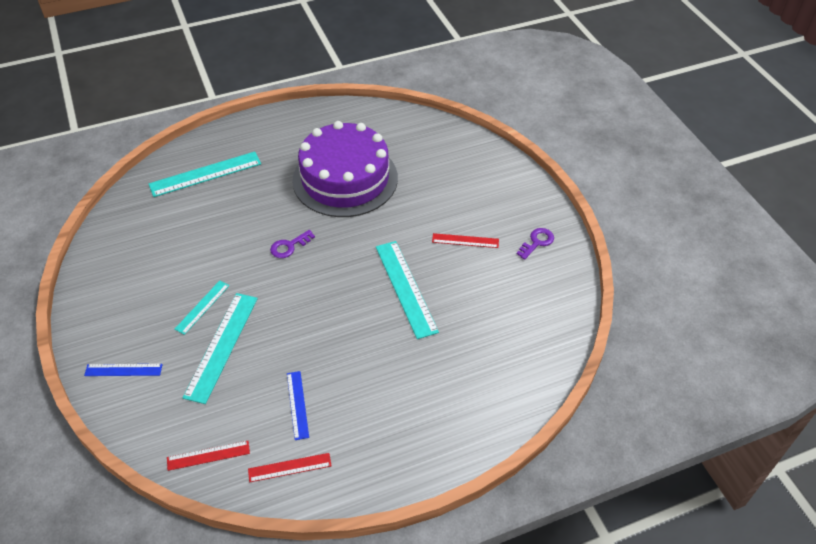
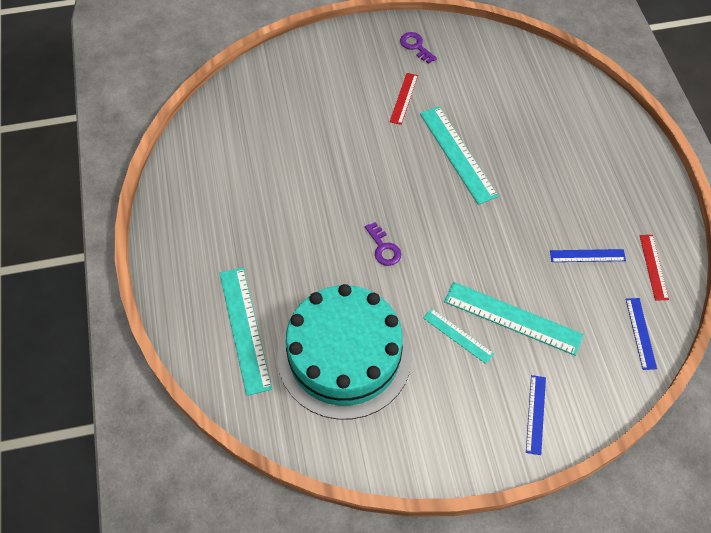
camera: 80 degrees left, 10 degrees up
(183, 234) = (344, 355): none -> turquoise cake
(208, 455) = (641, 333): red ruler -> blue ruler
(345, 179) = (290, 187): purple cake -> none
(405, 288) = (457, 154): turquoise ruler -> turquoise ruler turned 75 degrees clockwise

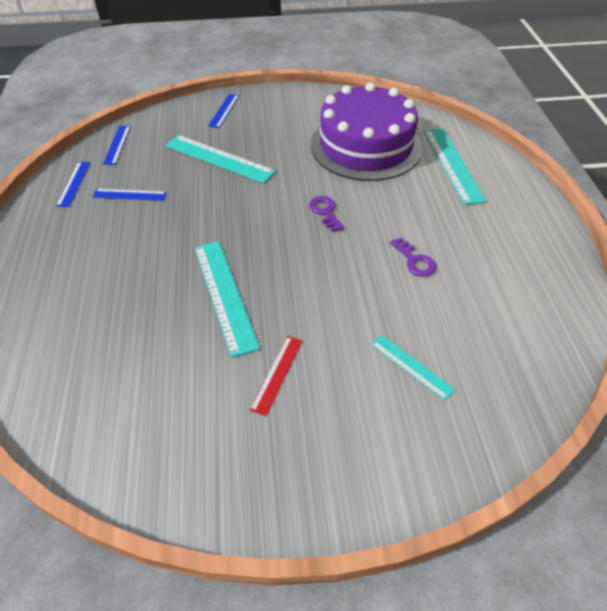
camera: 175 degrees left, 10 degrees down
(344, 355) = (365, 146): turquoise cake -> purple cake
(416, 46) = (241, 467): purple key -> purple key (415, 261)
(458, 336) = (269, 151): turquoise ruler -> turquoise ruler (411, 366)
(653, 267) = (74, 183): red ruler -> blue ruler

